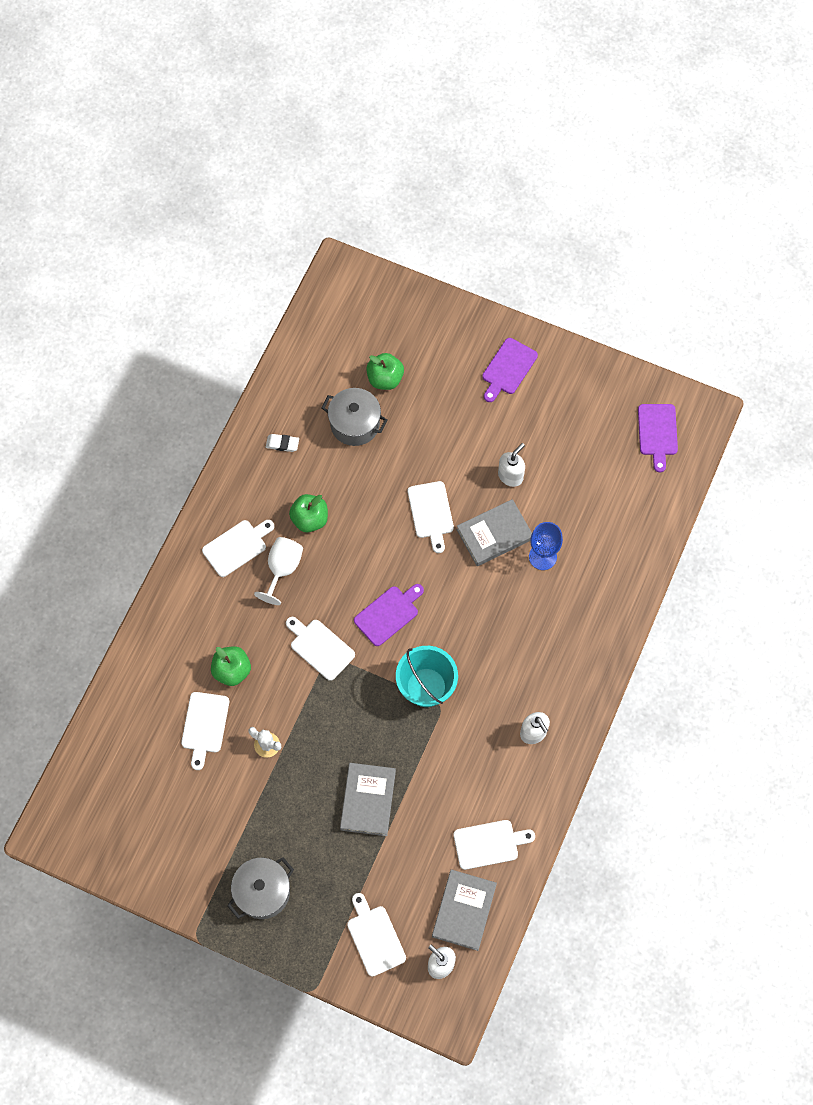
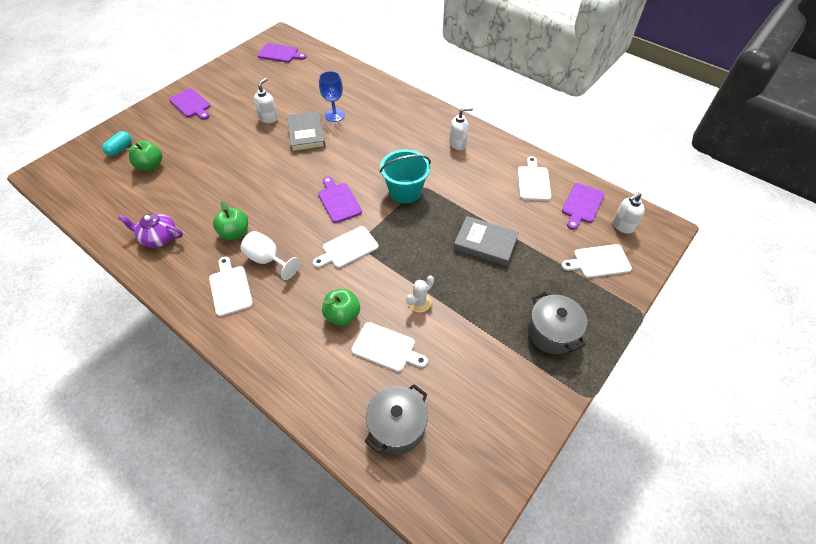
camera: 75 degrees left, 15 degrees down
(282, 444) = (159, 238): white eraser -> purple teapot
(355, 424) = (174, 190): grey pot -> grey pot (397, 426)
(402, 330) = (120, 149): none -> turquoise capsule
(431, 513) = (272, 162): white cutting board -> none
(464, 910) = (582, 205): grey book -> purple cutting board
(510, 476) = (268, 118): white soap dispenser -> white soap dispenser turned 60 degrees clockwise

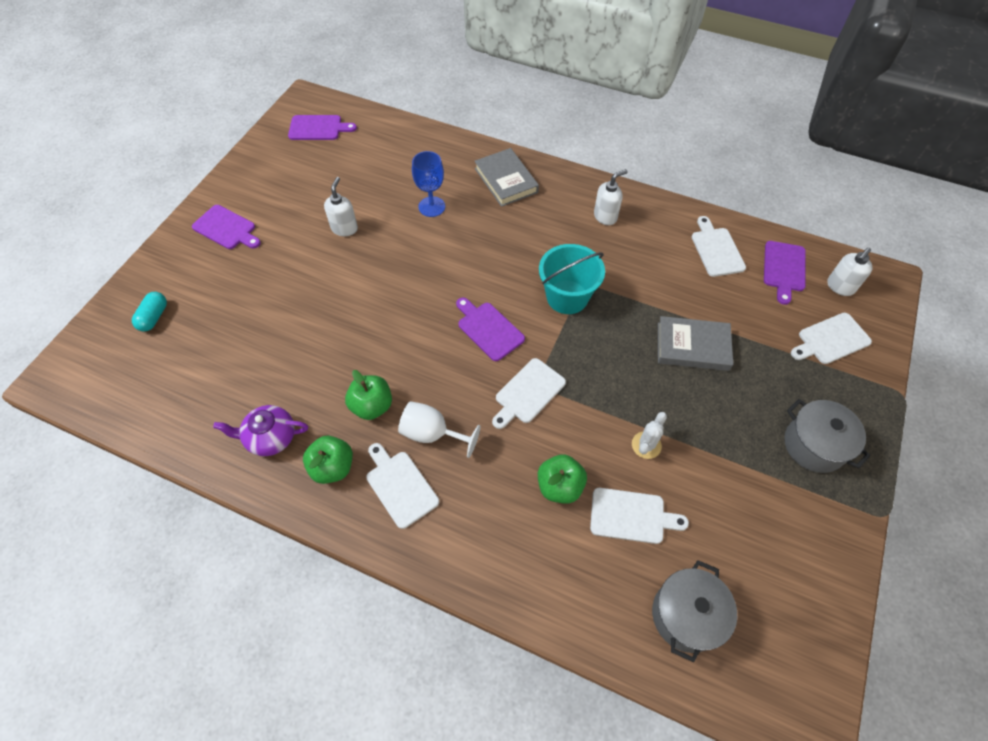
camera: 15 degrees left, 5 degrees up
(150, 166) = (210, 333): green apple -> green apple (333, 467)
(306, 134) = (406, 241): grey book -> grey book (506, 180)

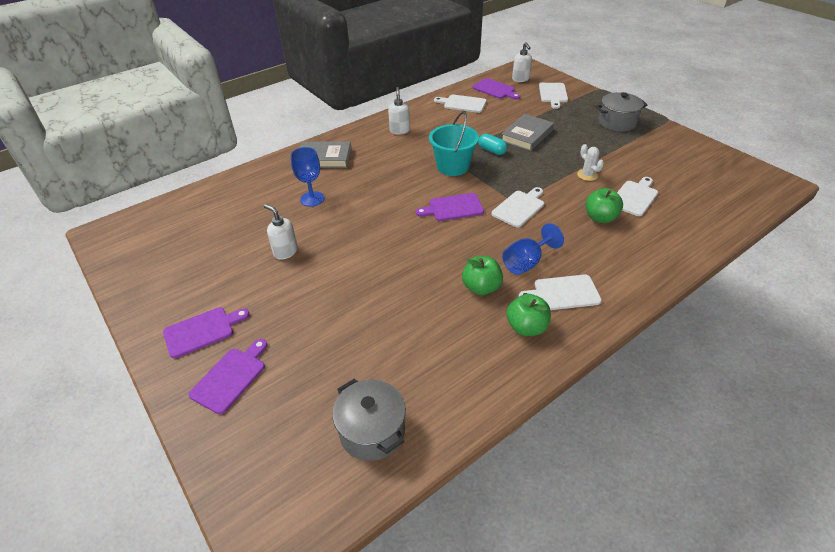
camera: 60 degrees left, 15 degrees down
(154, 317) = (263, 420): turquoise capsule -> turquoise capsule (492, 150)
(270, 437) = (473, 360): purple teapot -> none
(318, 128) = (148, 235): purple cutting board -> purple cutting board (231, 377)
(432, 434) = (526, 263): white goblet -> blue goblet
(528, 393) = (519, 207): white cutting board -> white cutting board turned 120 degrees counterclockwise
(686, 615) = (707, 200): grey pot -> grey pot (372, 431)

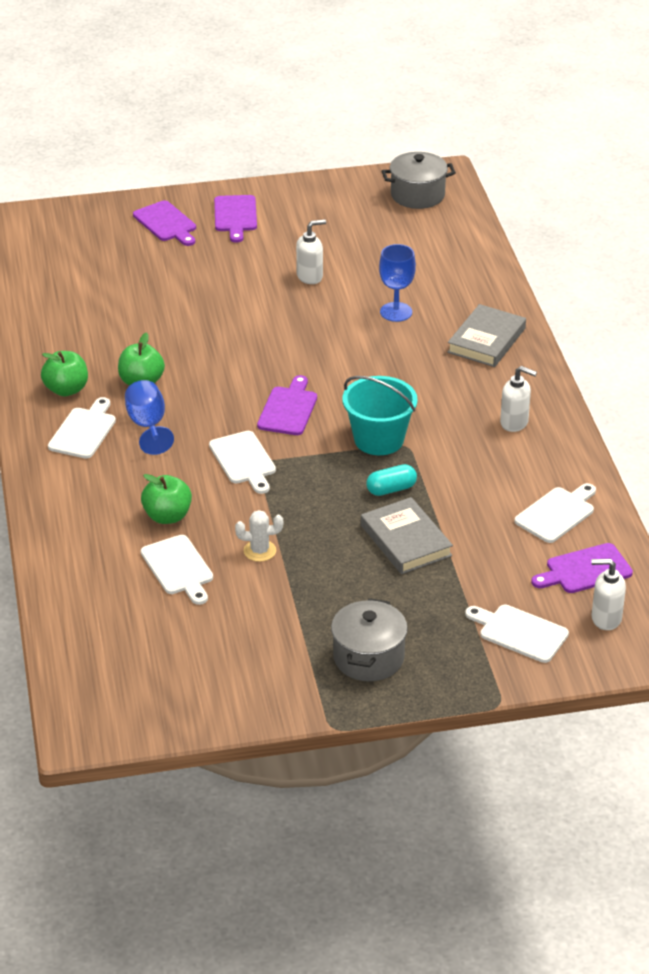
camera: 115 degrees right, 5 degrees down
(372, 431) = (47, 277): grey pot -> grey pot (417, 195)

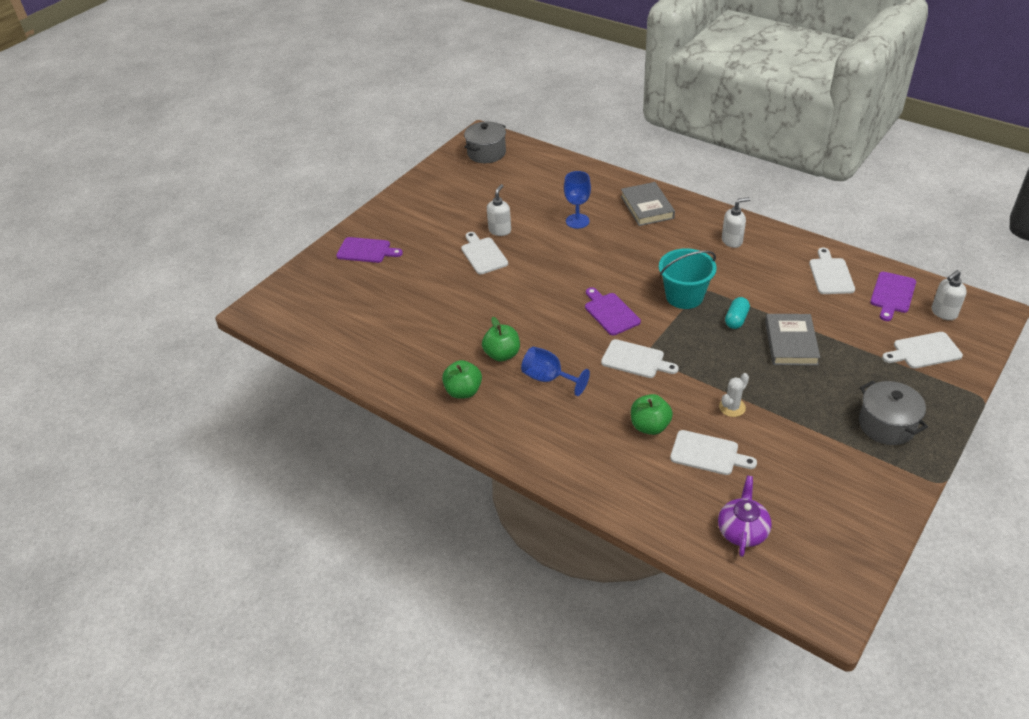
camera: 40 degrees left, 5 degrees up
(84, 431) = (516, 410): white cutting board -> white cutting board (483, 254)
(110, 636) = (742, 530): none -> purple teapot
(235, 216) = (402, 222): purple cutting board -> none
(406, 540) = (791, 343): grey book -> grey book turned 75 degrees clockwise

